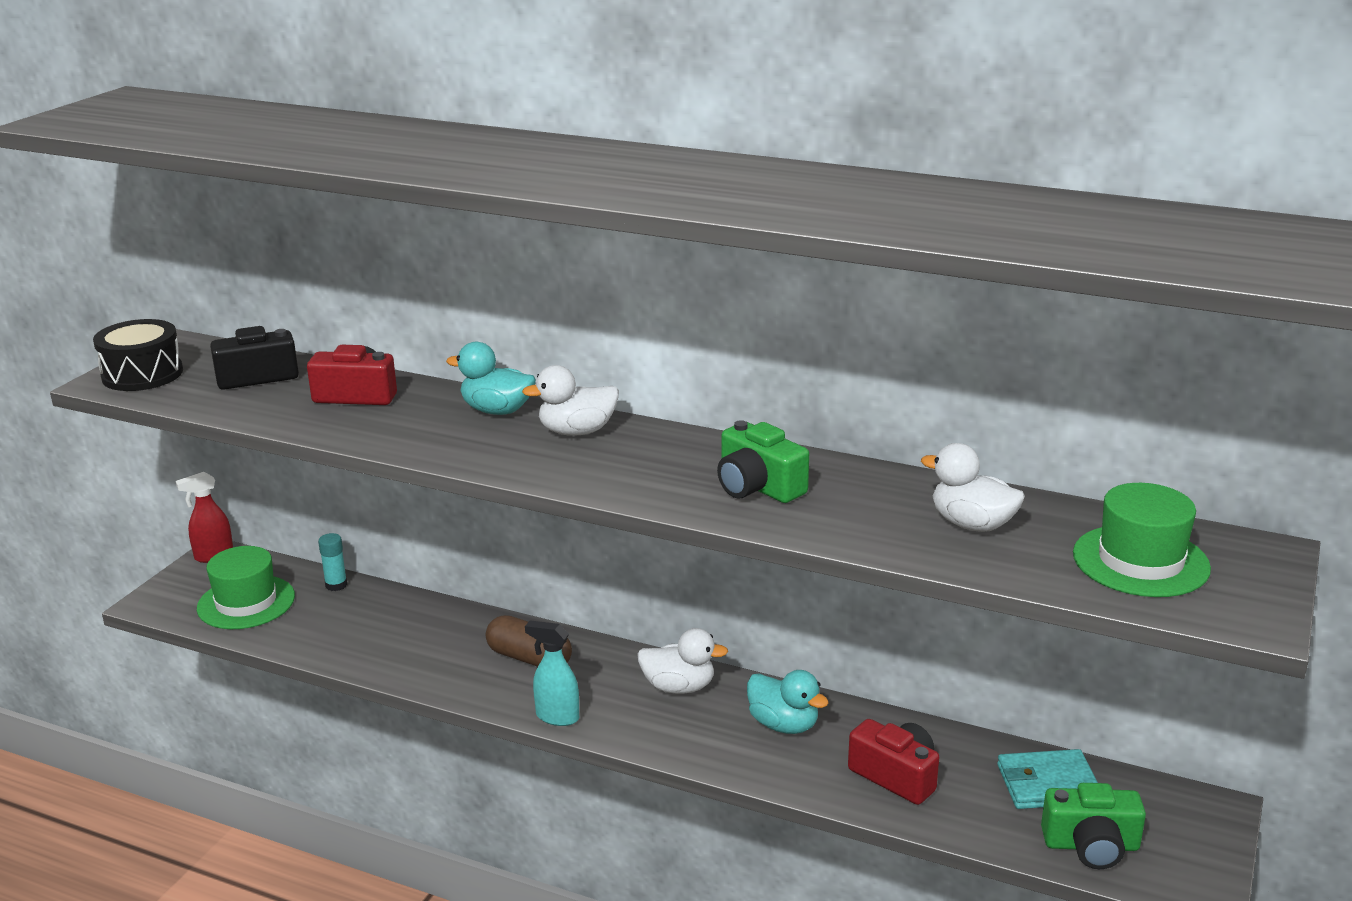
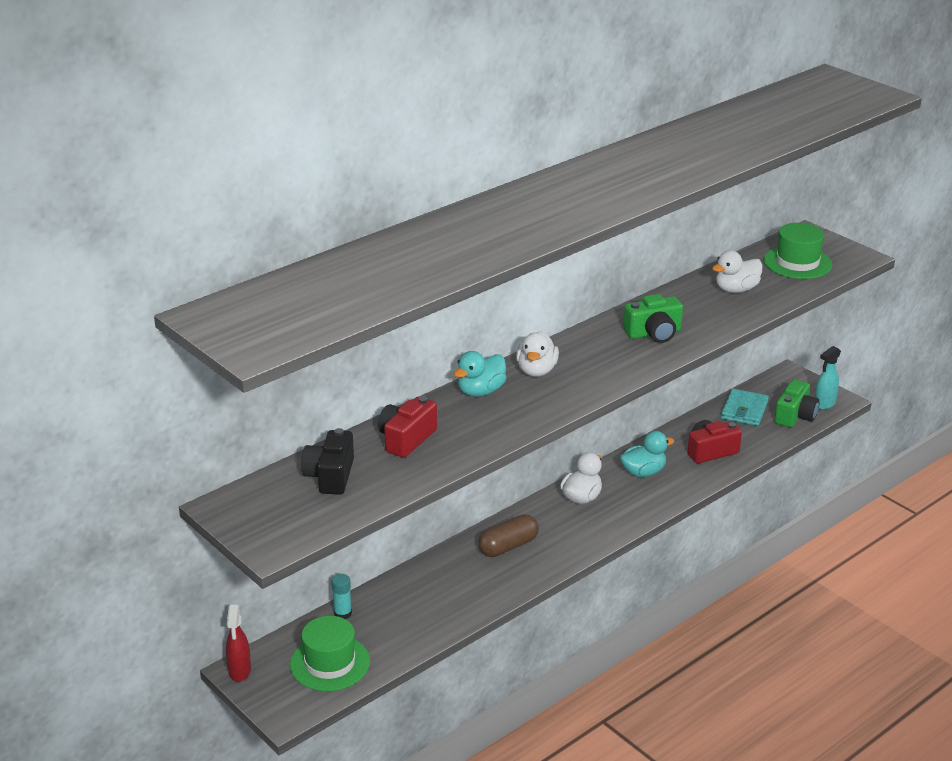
camera: 65 degrees left, 5 degrees up
(142, 374) = (273, 528): black drum -> none
(557, 717) = (580, 550): turquoise spray bottle -> turquoise spray bottle (824, 404)

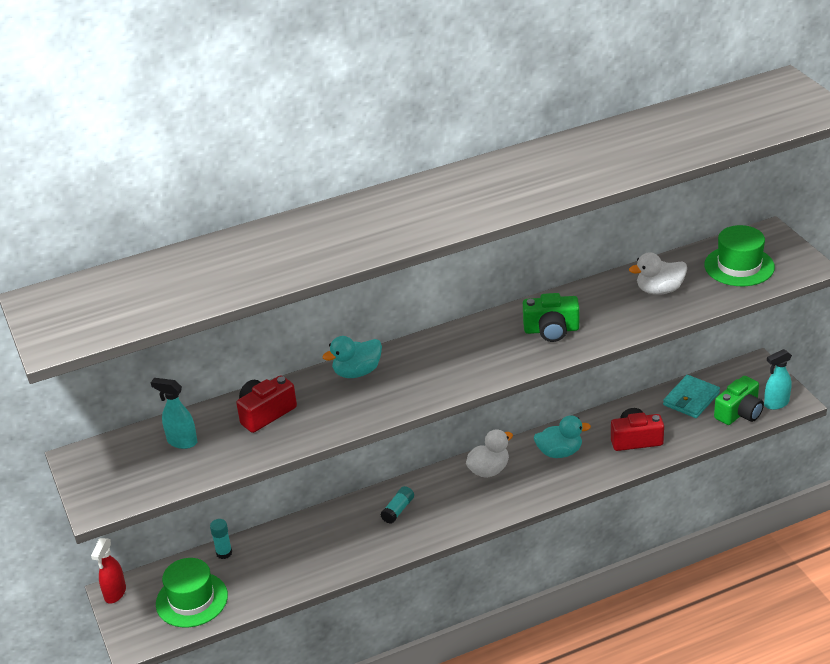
camera: 20 degrees right, 5 degrees up
(330, 476) = (182, 442): black camera -> turquoise spray bottle
(508, 546) = (398, 510): brown capsule -> turquoise glue stick
(536, 371) = (419, 357): white duck -> none

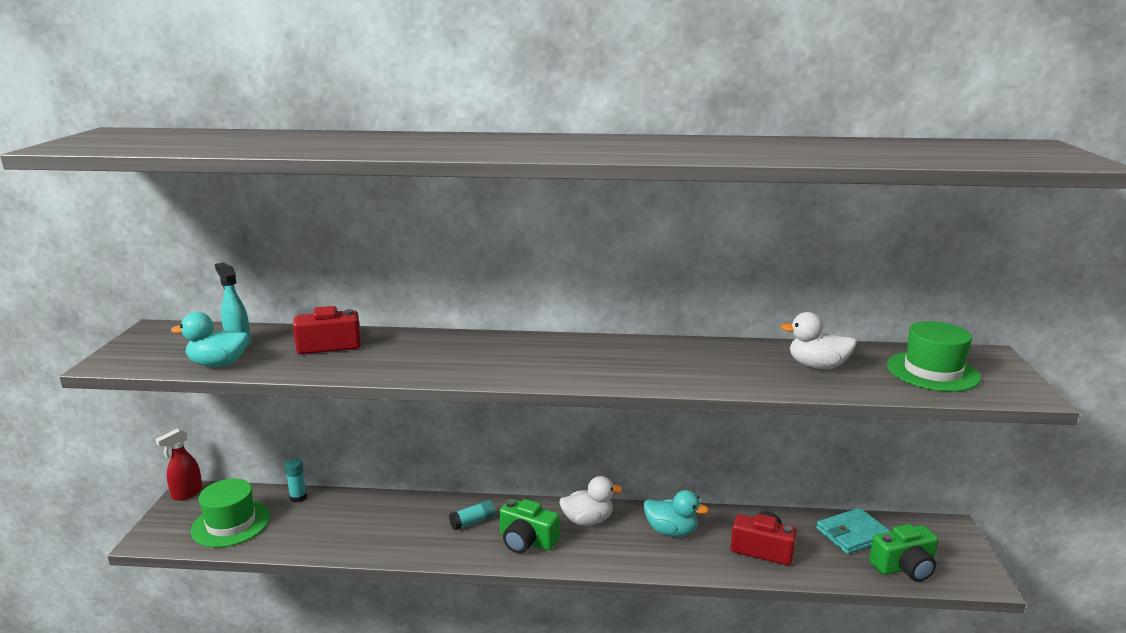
camera: 25 degrees right, 15 degrees down
(357, 372) = (444, 341): turquoise duck -> turquoise duck (218, 364)
(551, 330) = (665, 364): green camera -> green camera (527, 541)
(776, 403) = (957, 574): turquoise spray bottle -> none

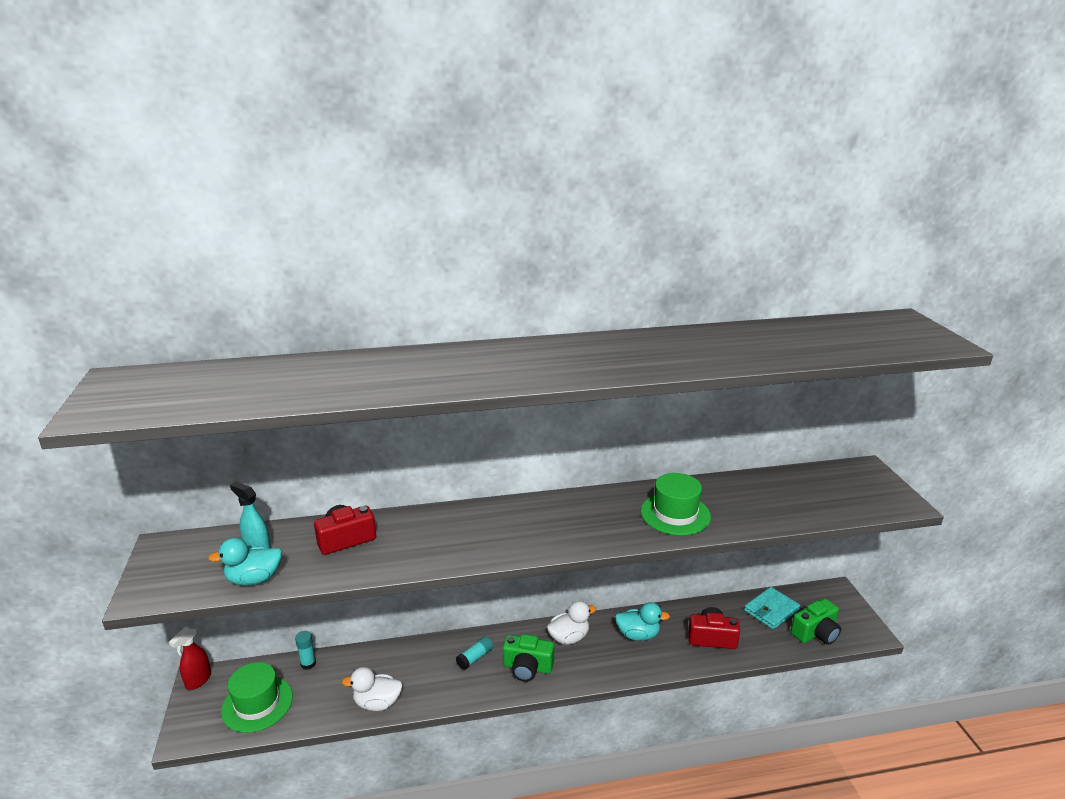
camera: 15 degrees left, 5 degrees up
(817, 366) = (752, 499): white duck -> white duck (377, 703)
(932, 371) = (835, 491): green hat -> green hat (675, 514)

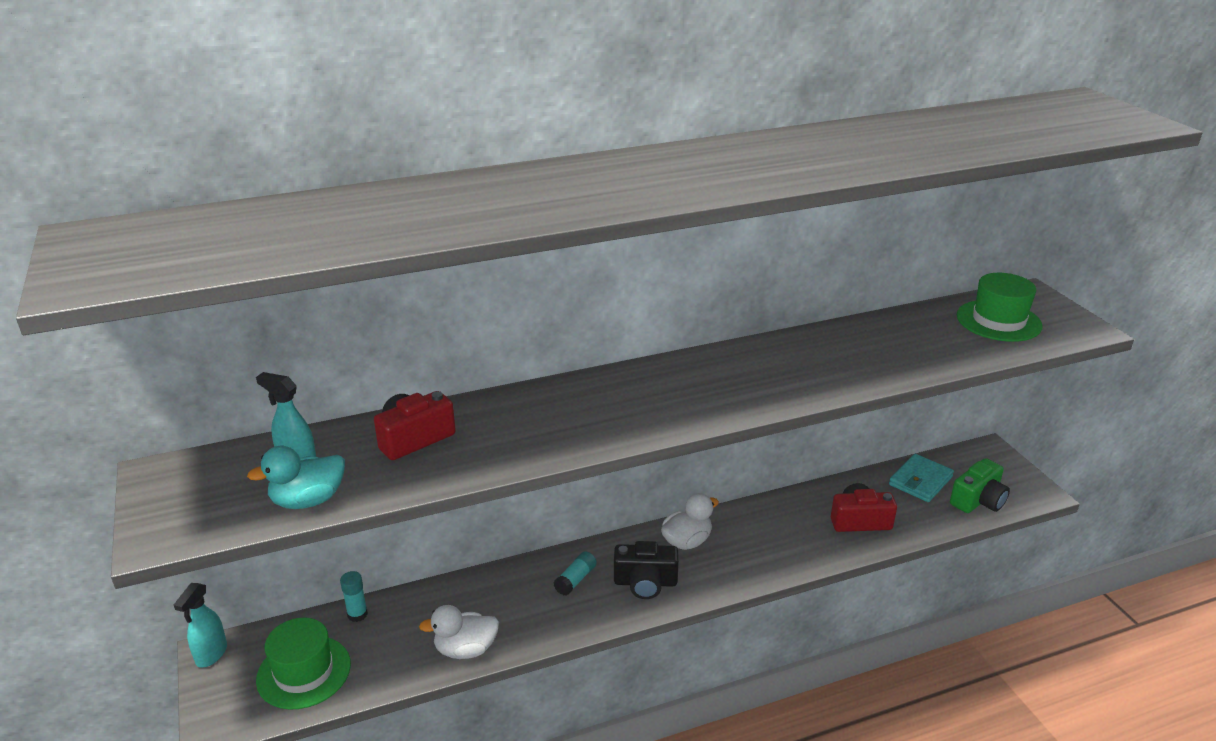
camera: 10 degrees left, 5 degrees up
(198, 680) = (211, 655): red spray bottle -> turquoise spray bottle
(527, 667) = (645, 582): green camera -> black camera
(638, 635) = (770, 528): turquoise duck -> none
(675, 514) = (825, 366): green hat -> green hat (998, 321)

